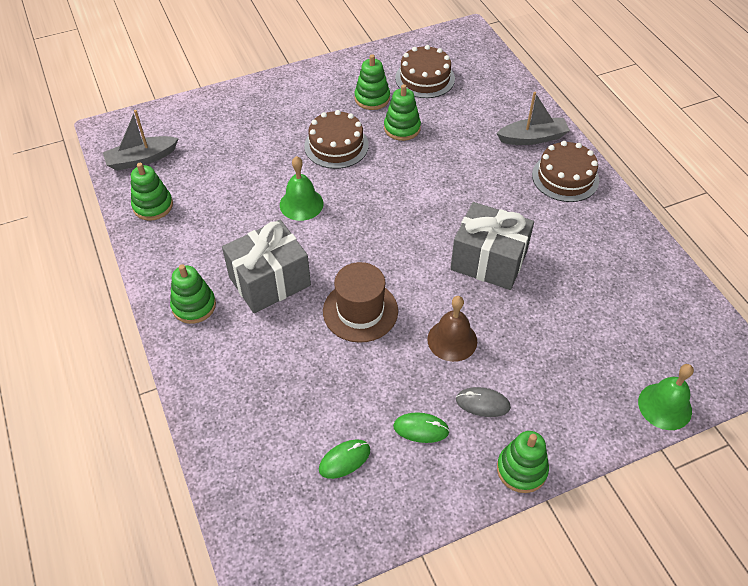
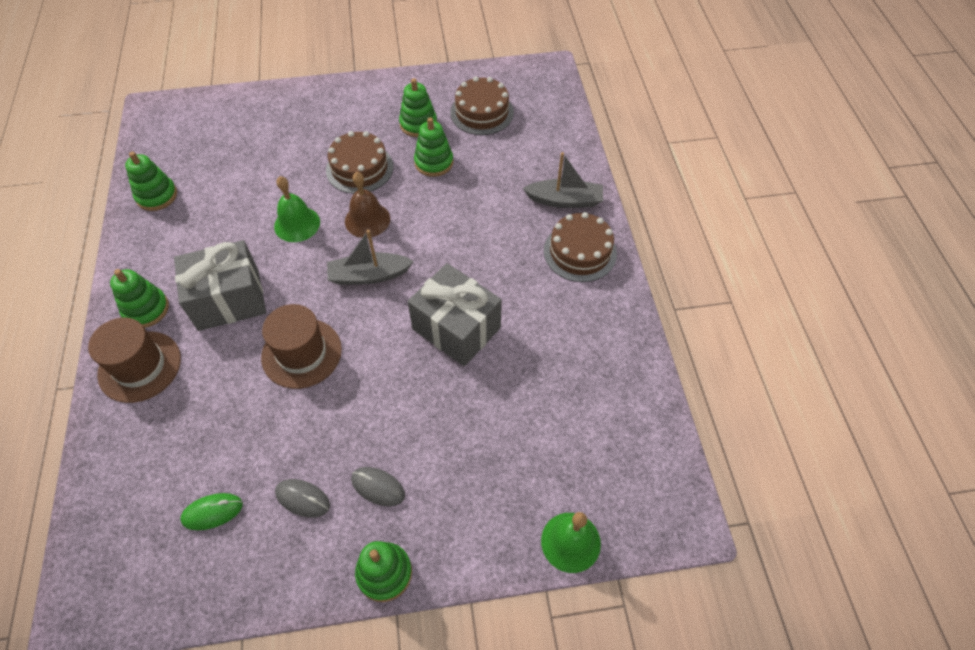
camera: 15 degrees right, 5 degrees up
(141, 159) = (168, 145): grey boat -> grey boat (368, 275)
(213, 355) = (140, 366): none -> brown hat
(421, 429) = (302, 499): green mouse -> grey mouse
(452, 340) = (379, 408): brown bell -> brown bell (367, 220)

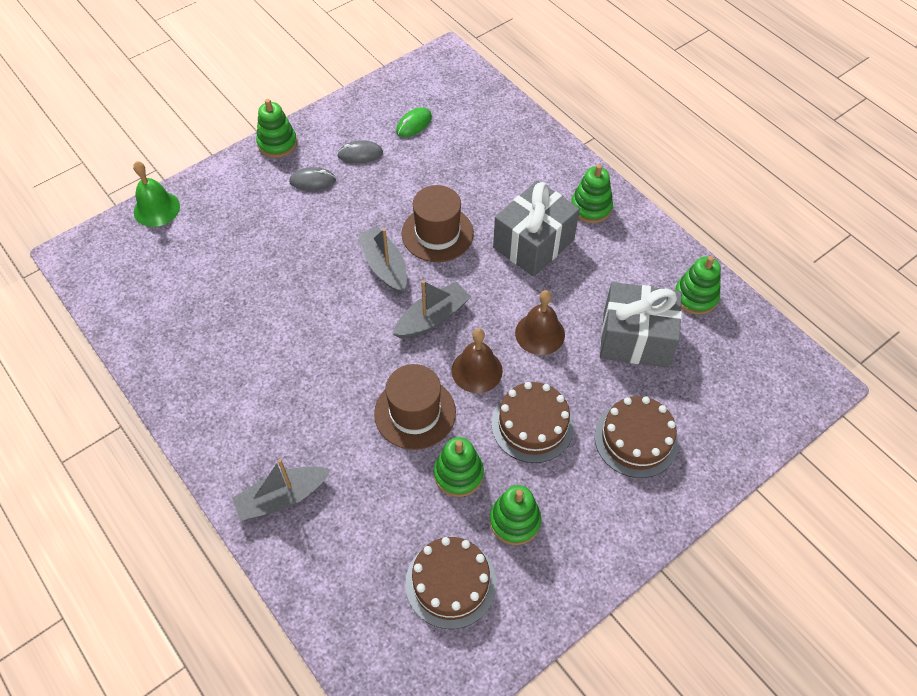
camera: 150 degrees right, 0 degrees up
(140, 366) = (550, 172): brown hat -> brown hat (415, 413)
(297, 224) = (540, 333): green bell -> brown bell
(374, 343) = (384, 266): none -> grey boat
(456, 328) = (322, 309): grey gift -> grey gift (635, 339)
(580, 252) = (239, 440): brown cake -> brown cake (636, 439)

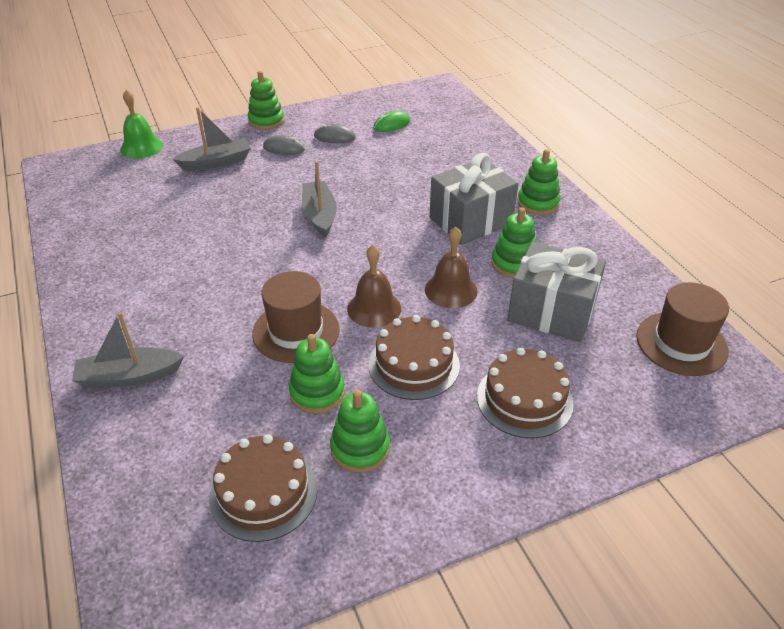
camera: 15 degrees right, 15 degrees down
(432, 318) = (348, 260): grey boat -> grey boat (216, 162)
(437, 233) = (380, 200): brown hat -> brown hat (681, 343)
(695, 296) = (628, 288): green stacking toy -> green stacking toy (514, 264)

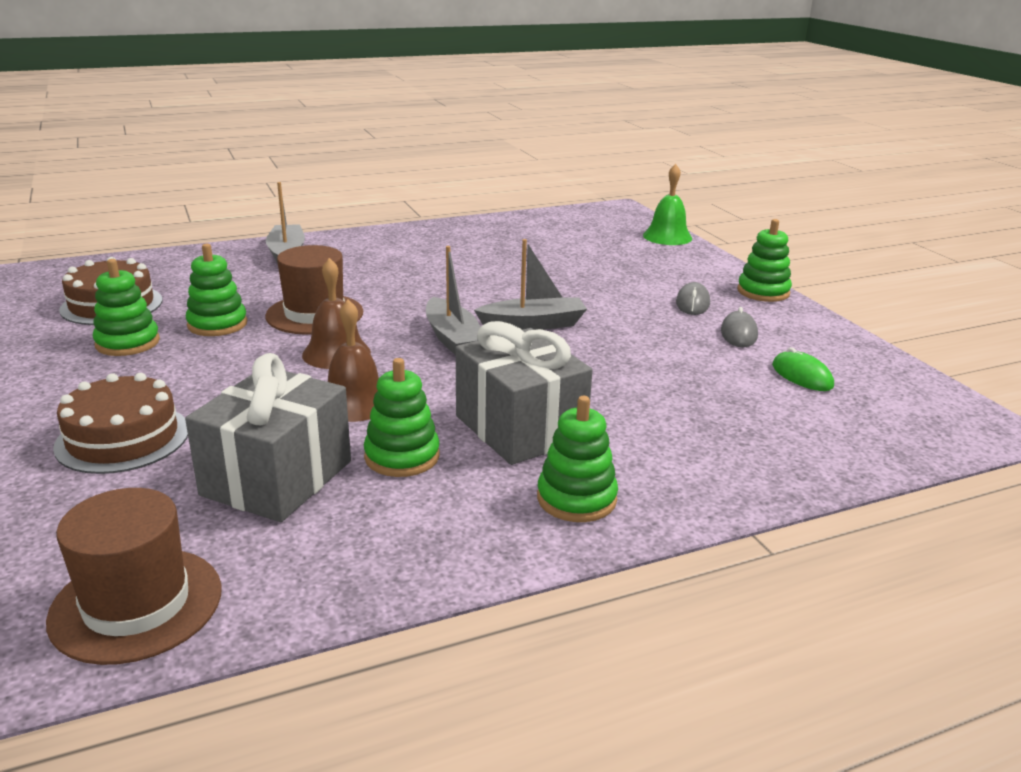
camera: 90 degrees right, 15 degrees down
(216, 162) = (645, 270): grey boat -> grey boat (453, 339)
(414, 364) = (227, 373): brown cake -> none

